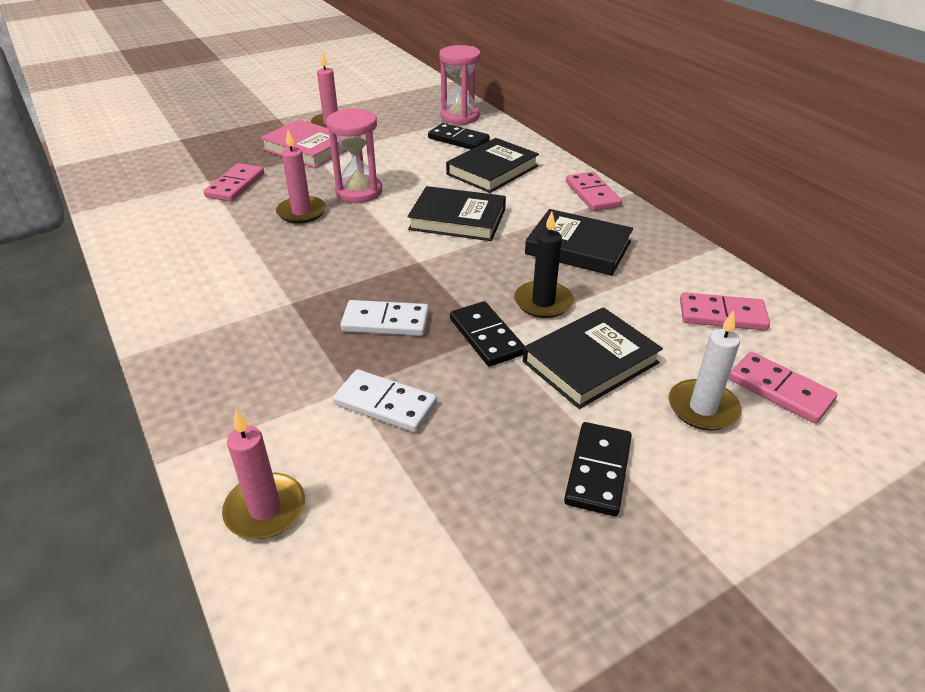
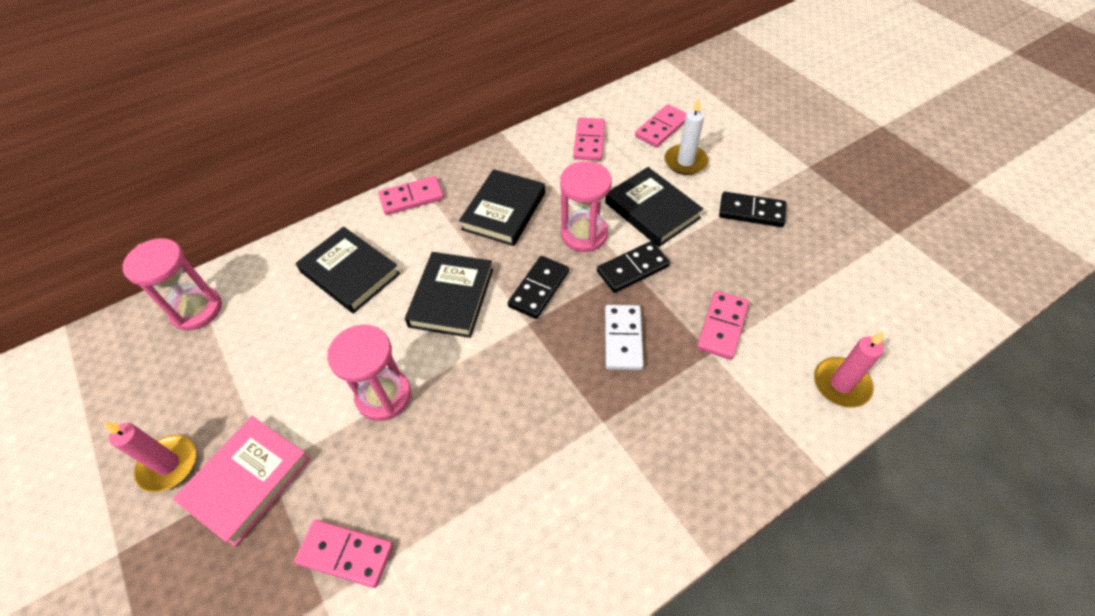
camera: 90 degrees left, 15 degrees up
(301, 212) = (427, 450): pink candle -> none
(385, 404) = (722, 326): white domino -> pink domino
(458, 140) = (264, 307): black domino -> black domino (539, 289)
(543, 302) = (584, 234): black candle -> pink hourglass

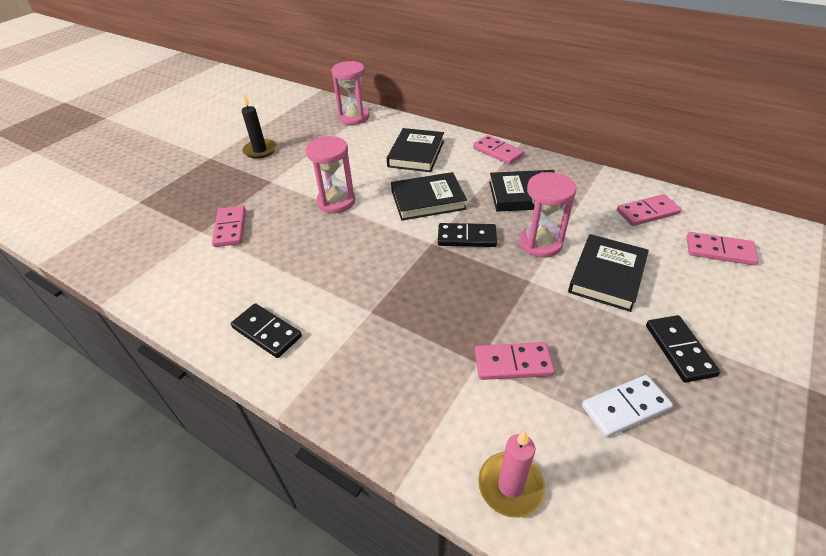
camera: 65 degrees right, 10 degrees down
(168, 465) = (260, 150): pink candle -> black candle
(247, 481) = (261, 177): pink book -> none
(623, 338) = (453, 299): white domino -> white domino (625, 407)
(632, 269) = (529, 283): black domino -> black domino (267, 332)
(685, 162) = (693, 280): white candle -> none

